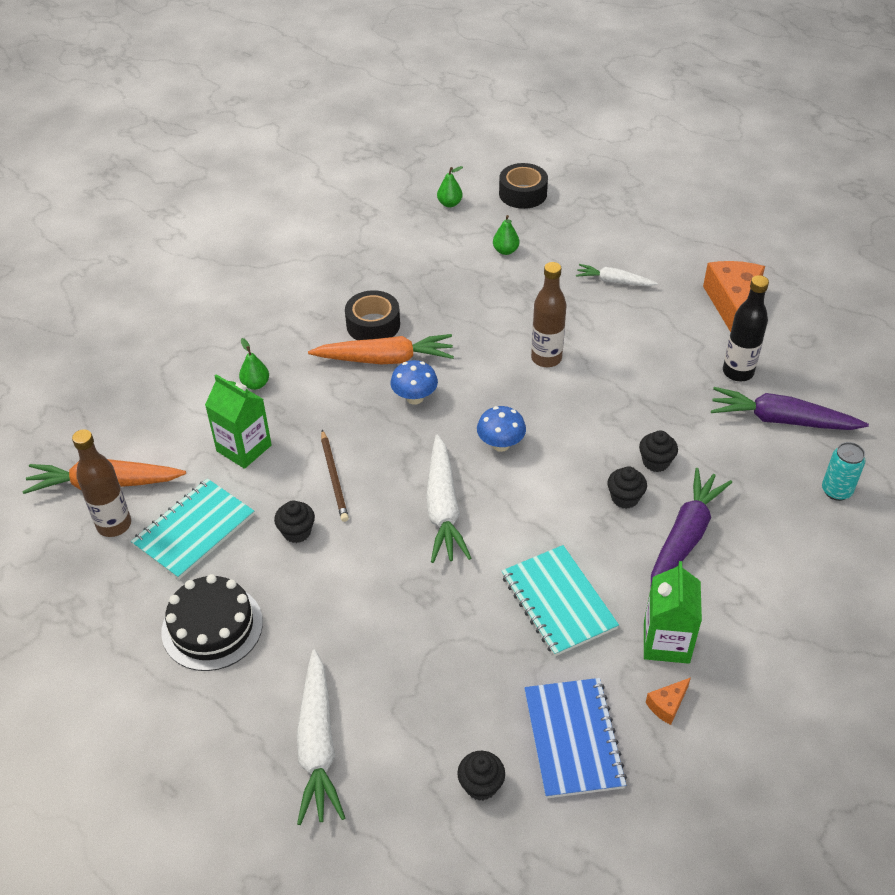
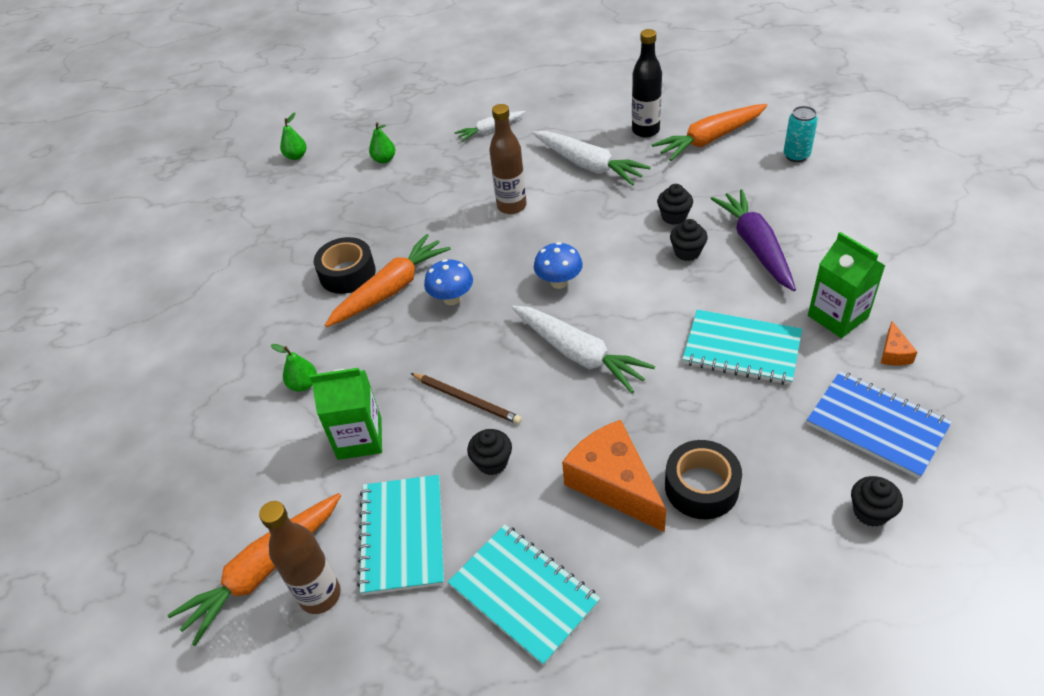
camera: 40 degrees left, 0 degrees up
(212, 627) = (523, 594): black cake -> turquoise notebook
(318, 744) = (729, 599): white carrot -> white carrot (588, 165)
(523, 193) = (346, 117): black tape -> black tape (701, 487)
(732, 303) = (584, 95): orange cheese -> orange cheese (613, 483)
(782, 420) = (710, 139): purple carrot -> orange carrot

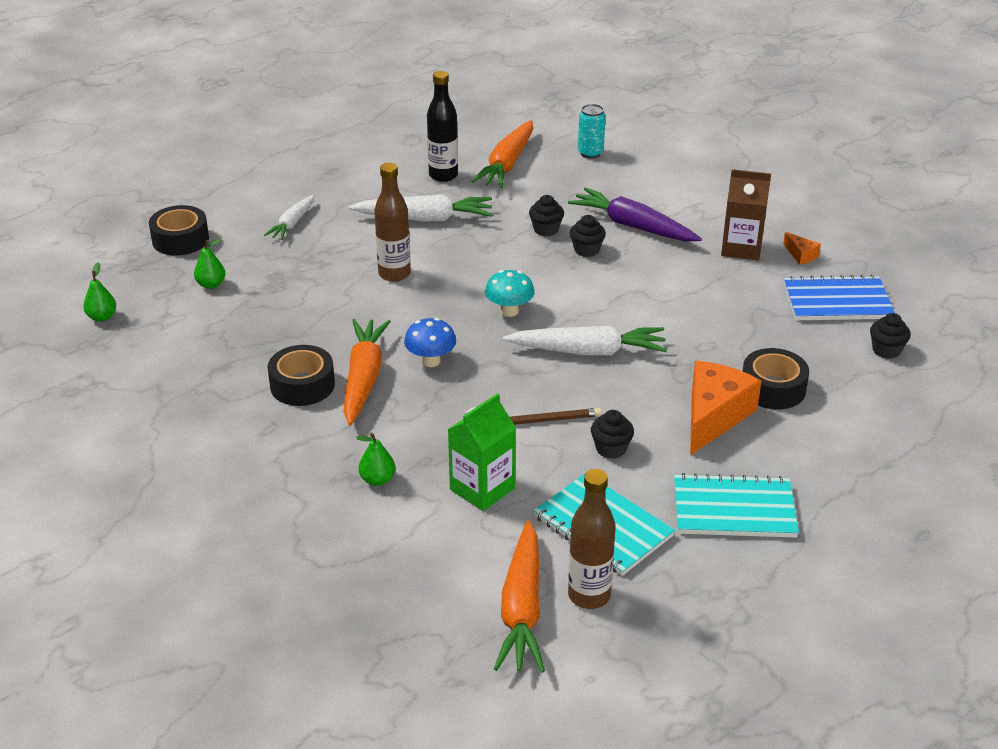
camera: 45 degrees left, 10 degrees down
(406, 114) = (180, 239): none -> black tape
(559, 282) = (509, 311): blue mushroom -> turquoise mushroom
(613, 483) = (714, 416): orange cheese -> orange cheese turned 105 degrees clockwise
(741, 349) = (701, 295): turquoise notebook -> none
(837, 316) = (741, 248): green carton -> brown carton

